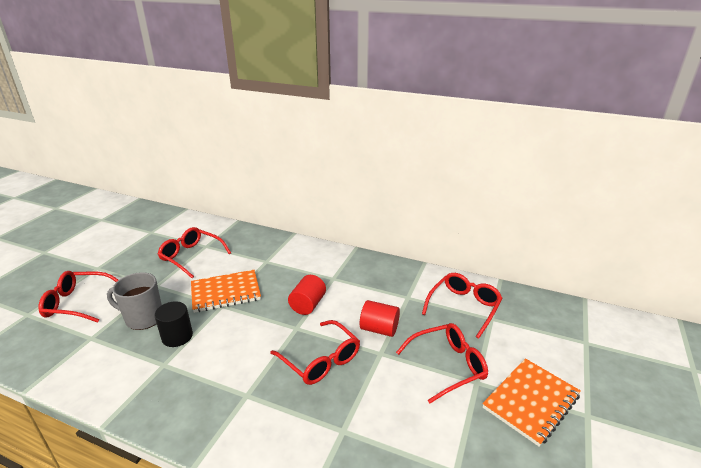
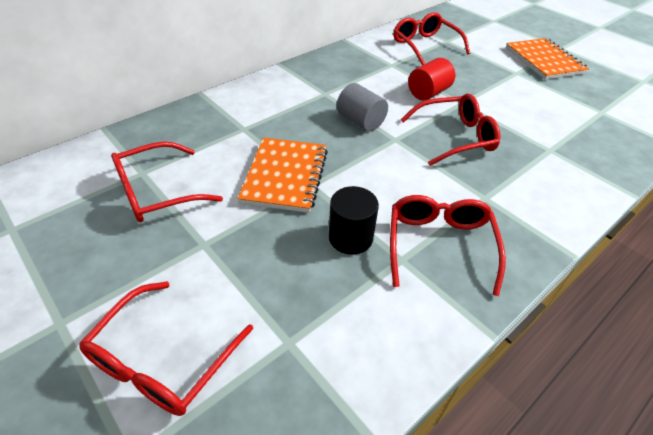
camera: 65 degrees left, 15 degrees up
(143, 318) = (282, 269): grey mug -> none
(308, 305) = (360, 121): red cylinder -> grey cylinder
(447, 365) = (493, 77): red glasses -> red glasses (439, 245)

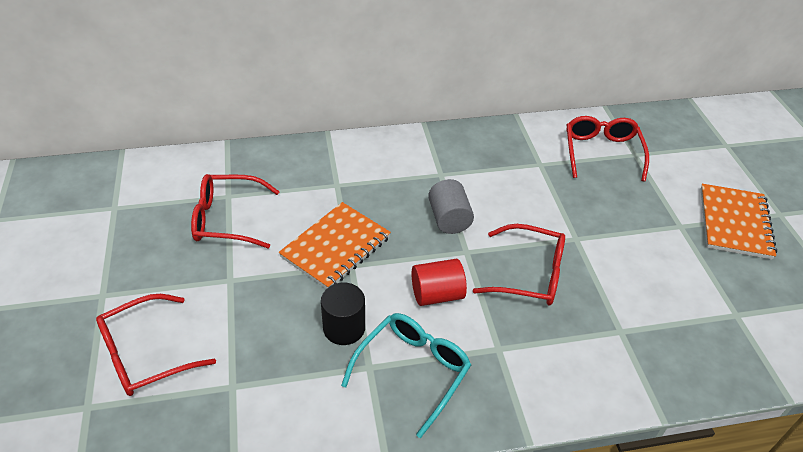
camera: 30 degrees right, 0 degrees up
(428, 93) = (549, 213): red cylinder -> red cylinder (437, 294)
(439, 245) = (413, 371): red glasses -> turquoise glasses

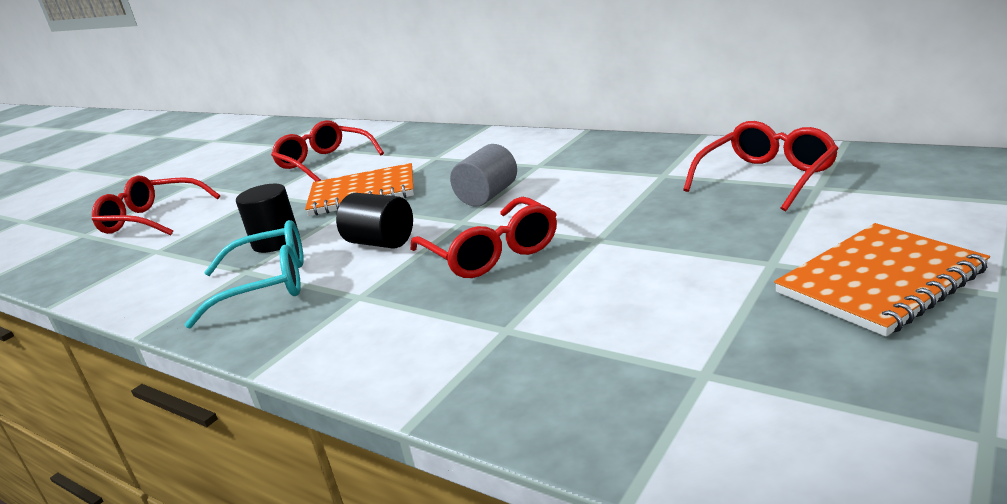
camera: 50 degrees right, 20 degrees down
(437, 294) = (380, 242): red cylinder -> black cylinder

